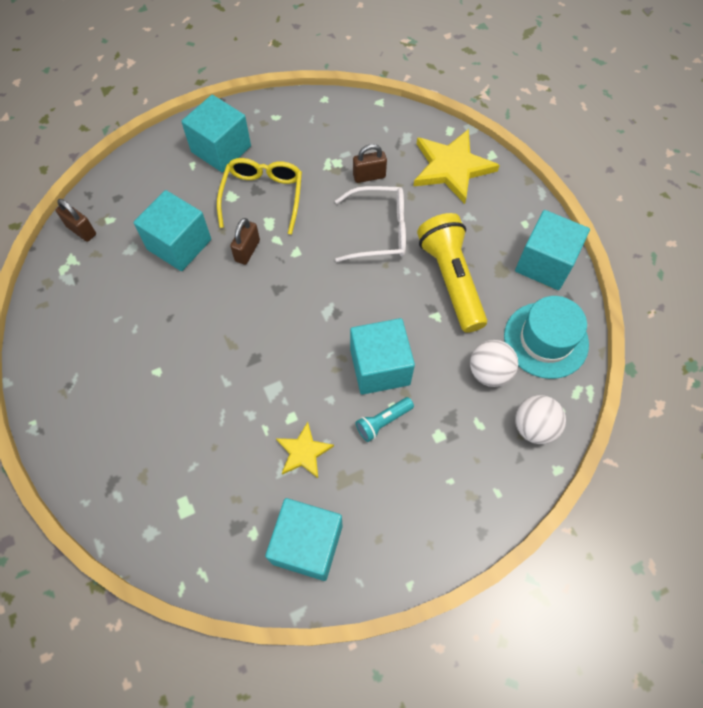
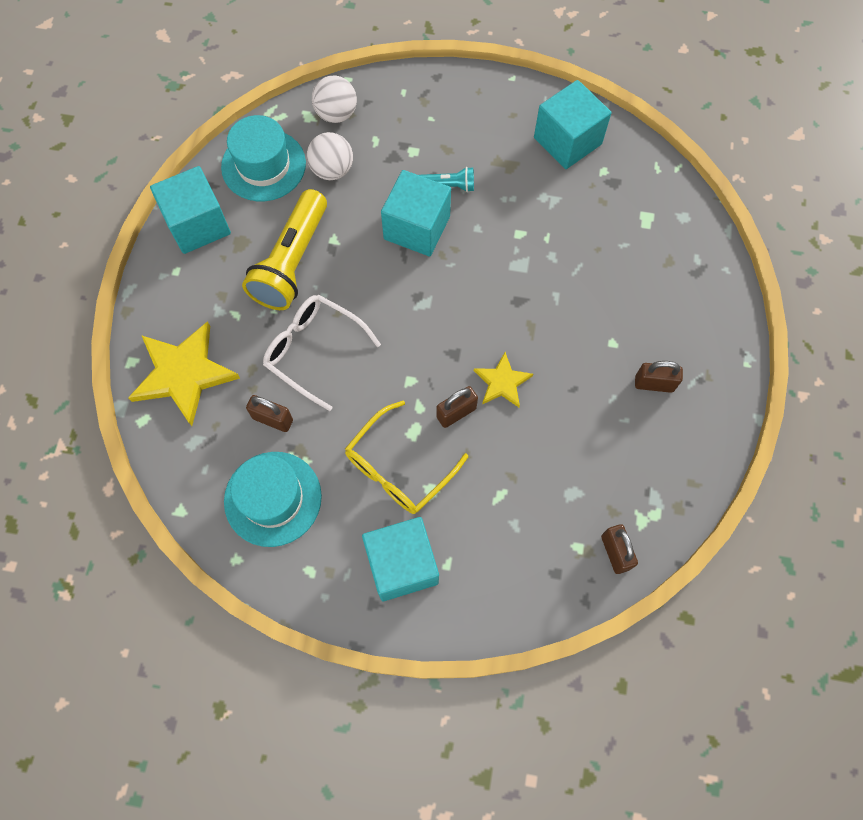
camera: 145 degrees left, 5 degrees up
(106, 358) = (654, 384): none -> brown padlock
(179, 244) = (520, 465): turquoise cube -> none
(303, 452) = (527, 202): yellow star -> yellow star (502, 382)
(329, 137) = (273, 498): none -> turquoise hat

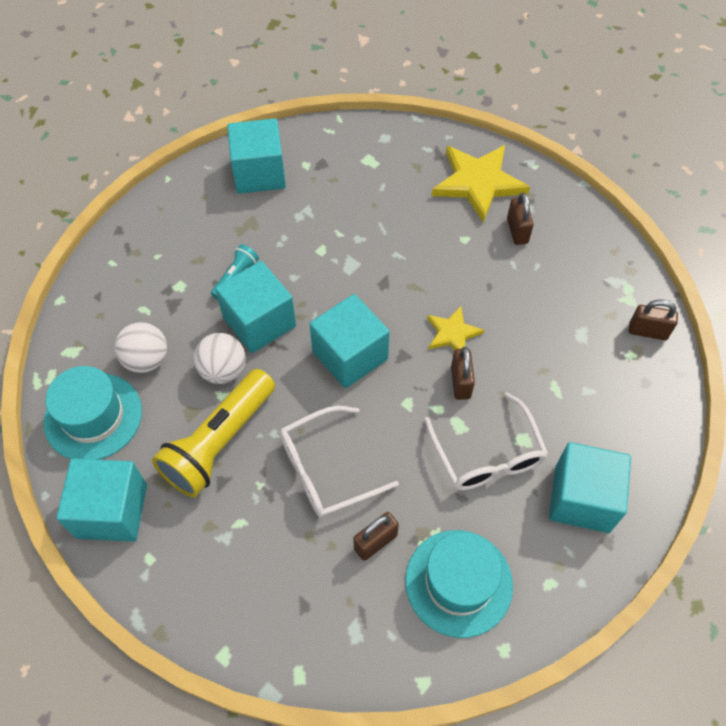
camera: 60 degrees left, 10 degrees down
(184, 373) = (272, 606): yellow star -> yellow star (478, 183)
(292, 262) = (219, 443): yellow flashlight -> yellow flashlight turned 75 degrees clockwise
(336, 114) = (89, 326): white ball -> white ball (223, 370)
(398, 468) = (487, 455): yellow glasses -> white glasses
(428, 312) = (350, 355): none -> turquoise cube
(654, 384) = (517, 231): brown padlock -> brown padlock turned 45 degrees counterclockwise

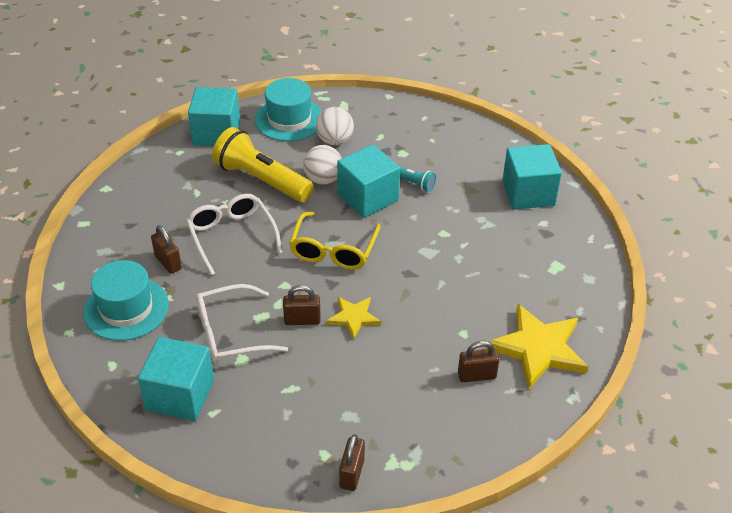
camera: 90 degrees right, 15 degrees down
(350, 355) = (333, 250): turquoise cube -> yellow glasses

